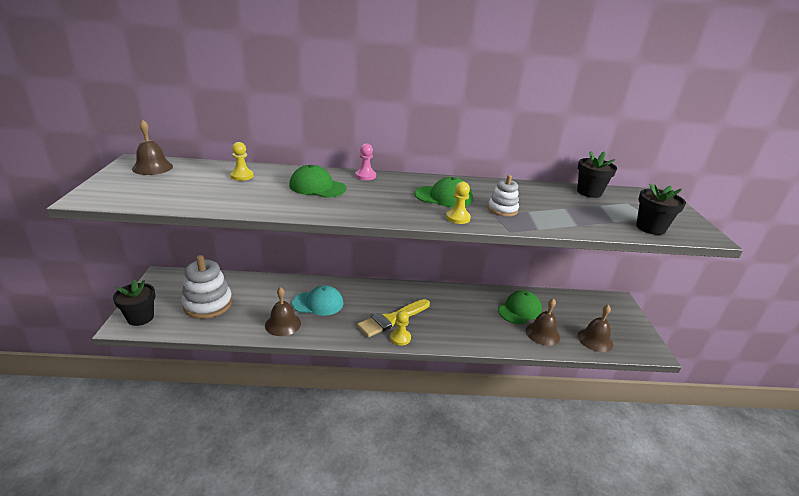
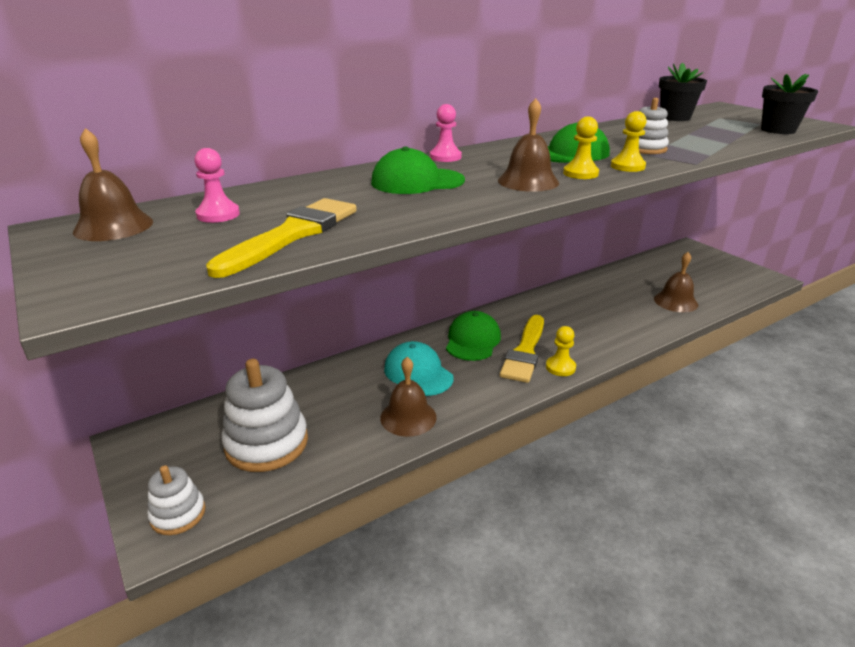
camera: 30 degrees left, 0 degrees up
(140, 317) = (178, 514): black flower pot -> white stacking toy
(198, 175) = (218, 215): none -> pink pawn
(205, 197) = (292, 234): none -> yellow brush
(242, 176) = (288, 198): yellow pawn -> yellow pawn (580, 173)
(318, 303) = (418, 373): turquoise cap -> turquoise cap turned 90 degrees counterclockwise
(519, 310) = (627, 289): green cap -> green cap (472, 340)
(595, 340) = (720, 288): brown bell -> brown bell (528, 181)

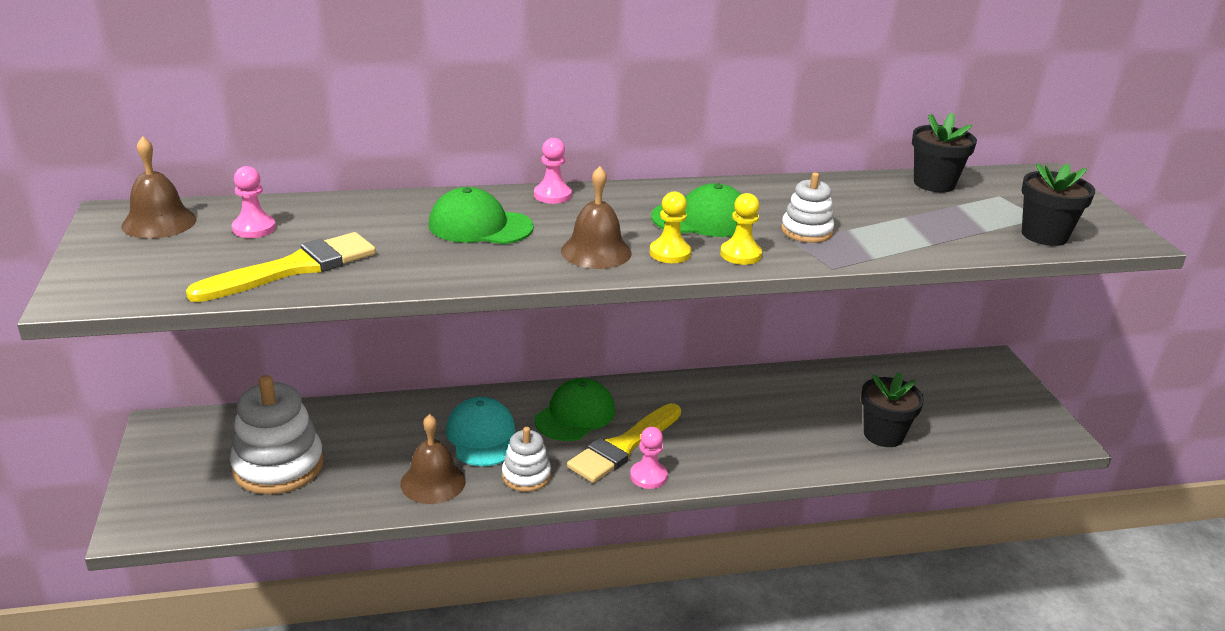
camera: 20 degrees right, 0 degrees up
(178, 514) = (161, 508): white stacking toy -> white stacking toy (526, 476)
(560, 367) = (648, 476): yellow pawn -> pink pawn
(675, 301) = (883, 435): brown bell -> black flower pot

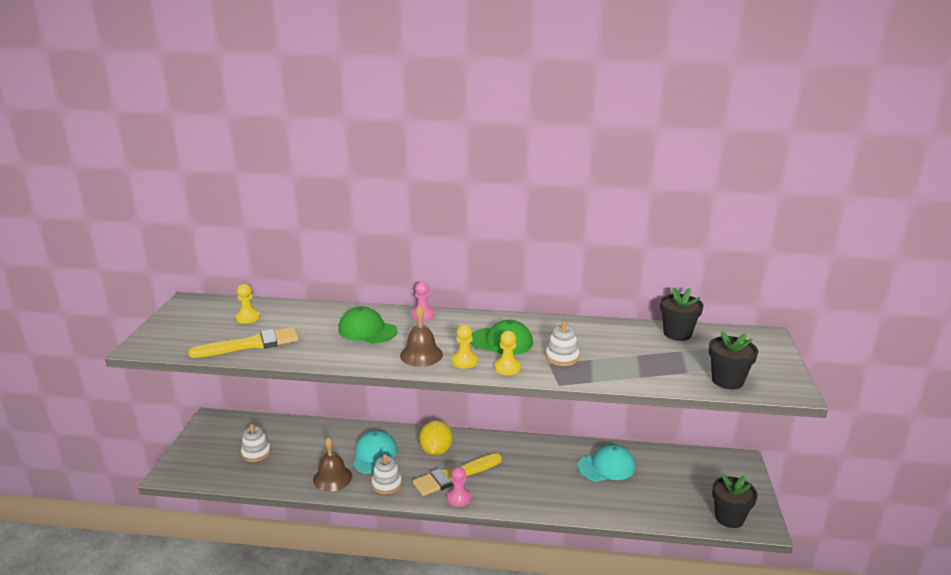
camera: 20 degrees right, 5 degrees down
(159, 222) = (204, 308): brown bell -> none
(254, 228) = (248, 317): pink pawn -> yellow pawn
(278, 466) = (256, 453): white stacking toy -> white stacking toy, size x0.56
(575, 415) = (436, 451): green cap -> yellow lemon
(829, 397) = (606, 466): none -> turquoise cap
(883, 435) = (629, 499): black flower pot -> black flower pot (729, 518)

